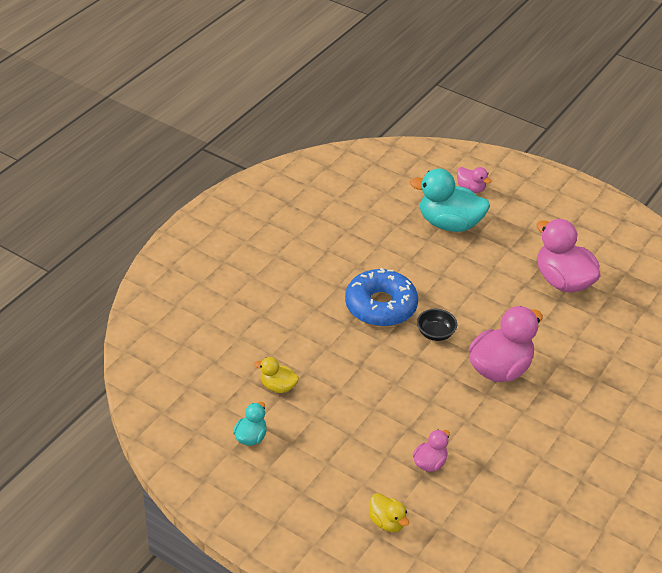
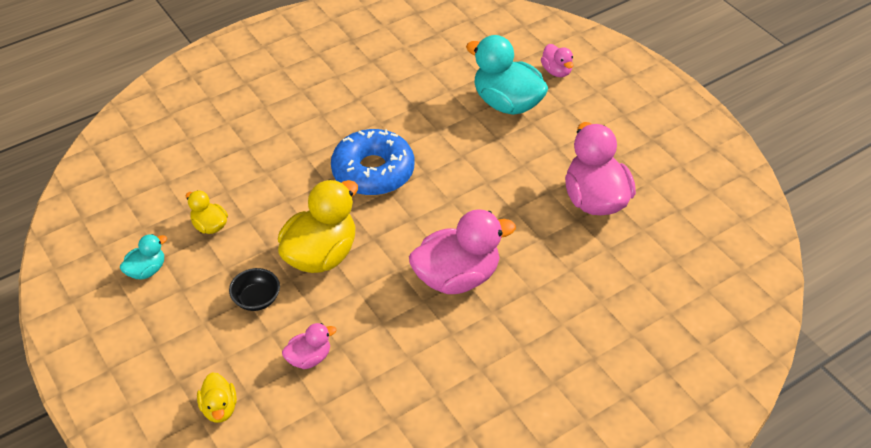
camera: 25 degrees right, 5 degrees up
(384, 383) = (321, 255): none -> yellow duck
(435, 333) = (412, 217): black bowl -> black bowl (256, 299)

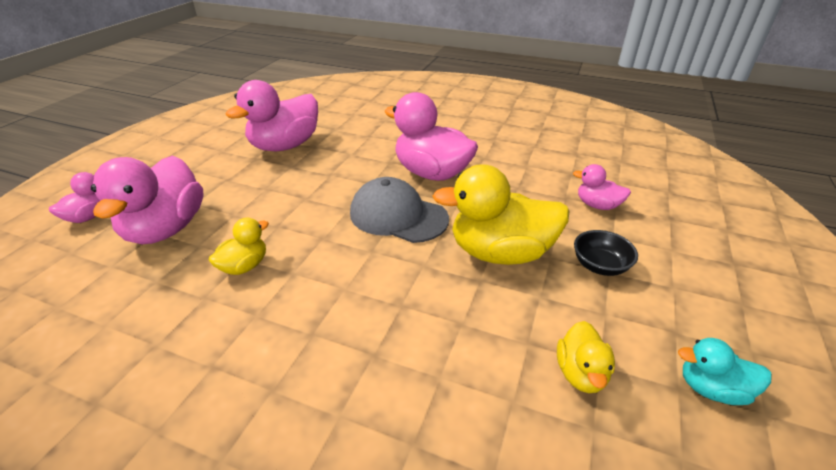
camera: 125 degrees left, 10 degrees down
(219, 408) = (704, 225): yellow duck -> yellow duck (244, 266)
(373, 171) = (351, 275): blue donut -> none
(414, 223) = (398, 216): none -> grey cap
(507, 103) = (166, 229): turquoise duck -> pink duck

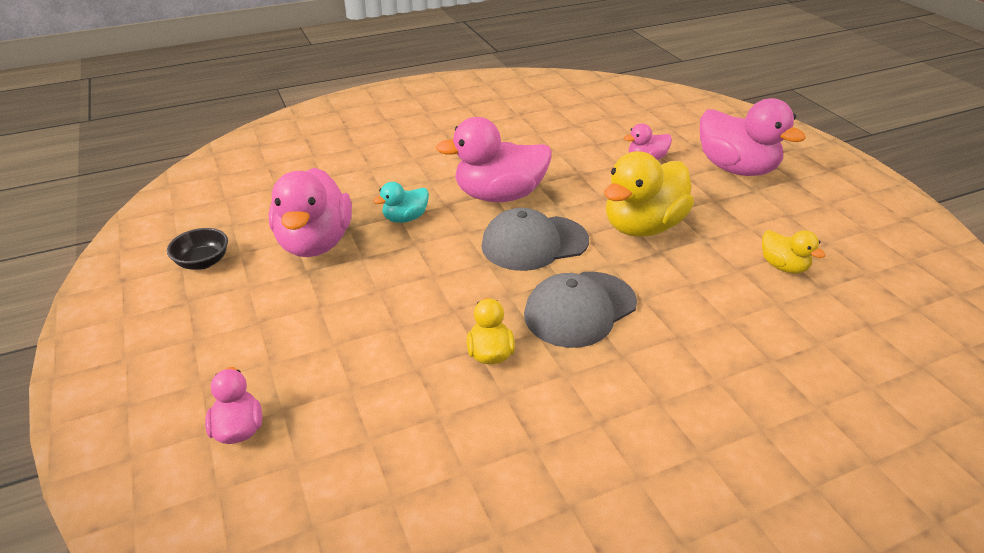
camera: 45 degrees left, 0 degrees up
(166, 229) = (355, 379): pink duck -> pink duck (736, 169)
(345, 279) = (580, 309): none -> grey cap
(599, 266) = (705, 200): black bowl -> black bowl (203, 262)
(711, 388) = (837, 233): turquoise duck -> turquoise duck (405, 218)

